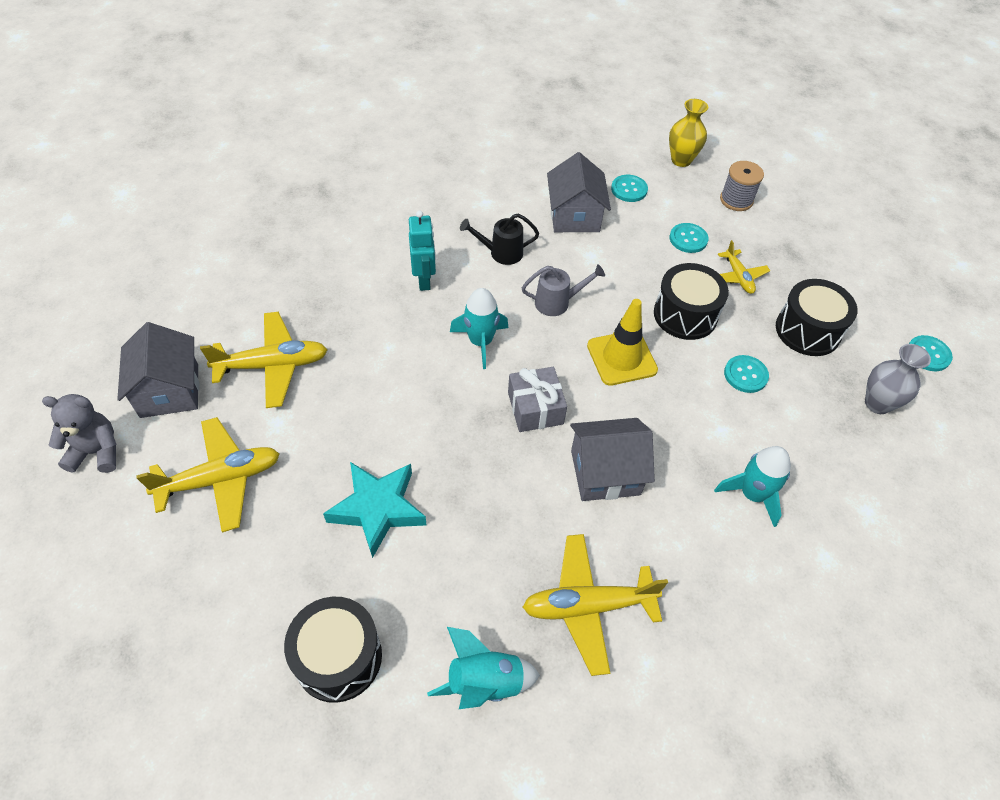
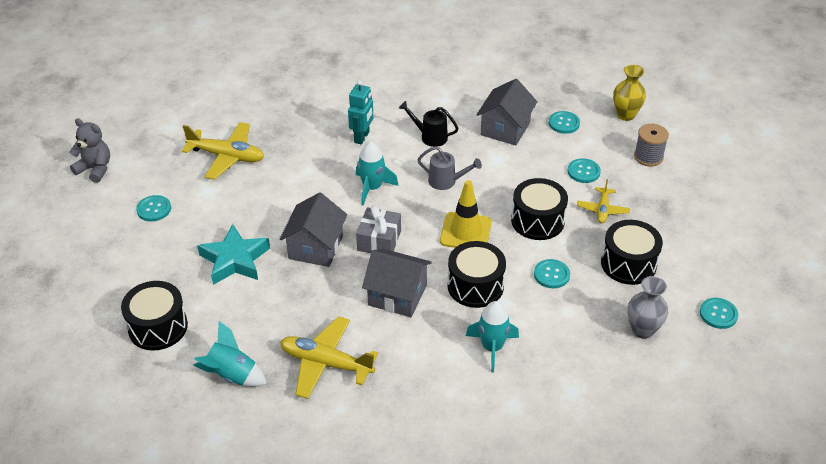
camera: 30 degrees right, 10 degrees down
(169, 390) = (156, 150): grey house -> grey house (315, 247)
(220, 479) = (154, 209): yellow plane -> turquoise button
(680, 422) = (475, 286): none -> black drum

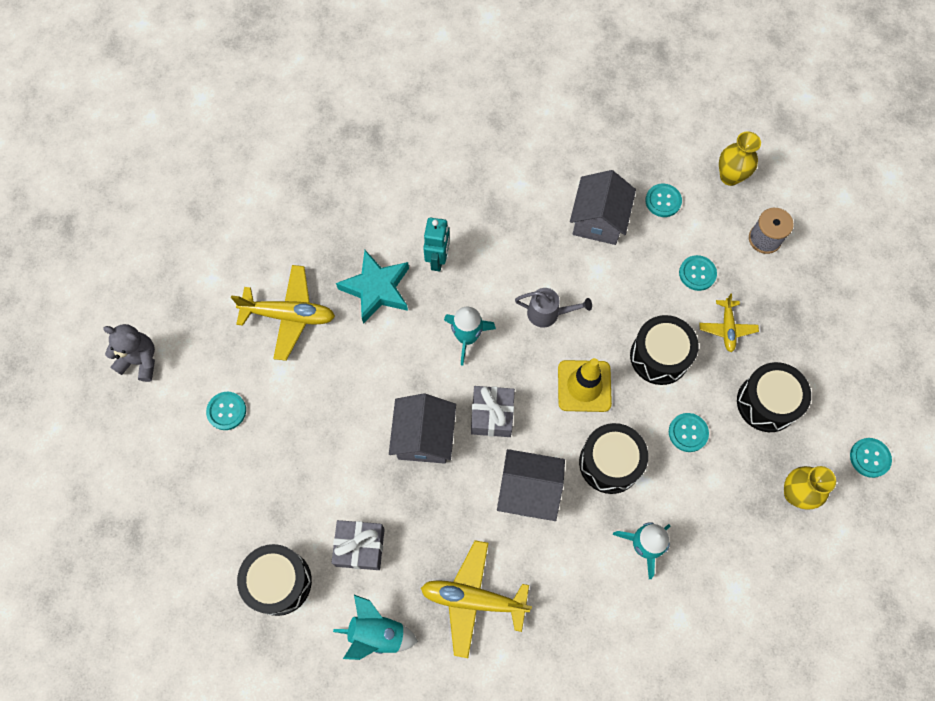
camera: 10 degrees left, 25 degrees up
(235, 260) = (338, 471): turquoise star -> turquoise star (376, 289)
(236, 313) = (360, 547): none -> grey gift
(430, 136) = (515, 246): black watering can -> none
(642, 330) = (795, 493): grey vase -> yellow vase

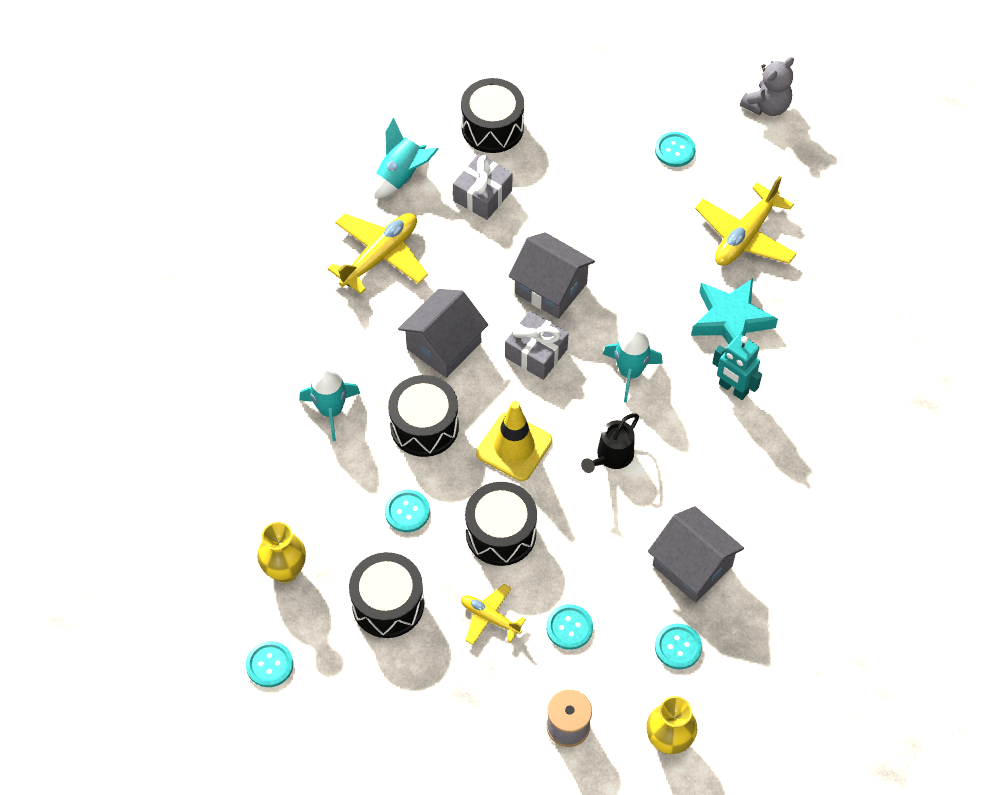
camera: 120 degrees right, 10 degrees down
(548, 313) = (611, 457): grey watering can -> black watering can

